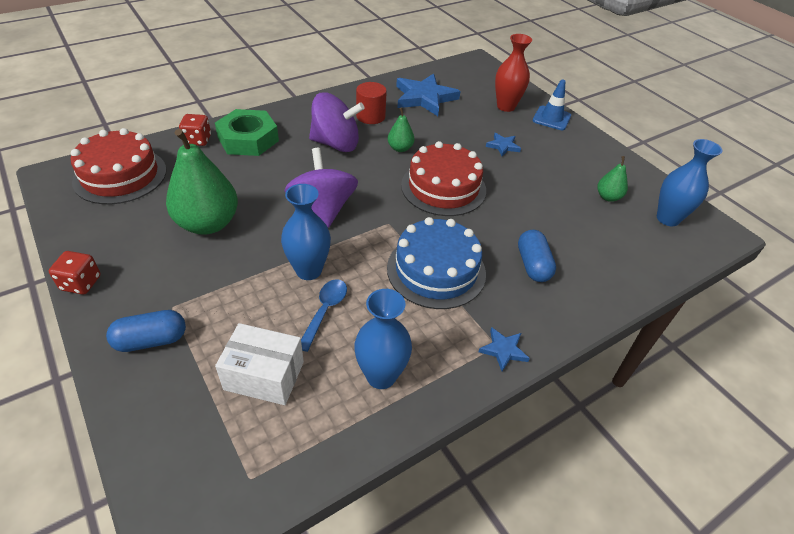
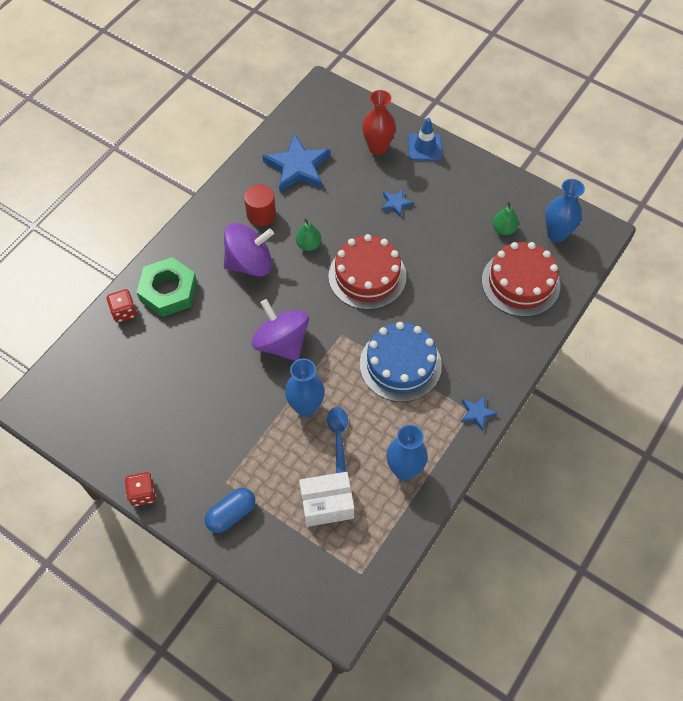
camera: 20 degrees left, 15 degrees up
(120, 175) = (87, 381): red cake -> red cake (520, 283)
(208, 223) = (199, 397): green pear -> none
(533, 265) = (469, 328): blue capsule -> none

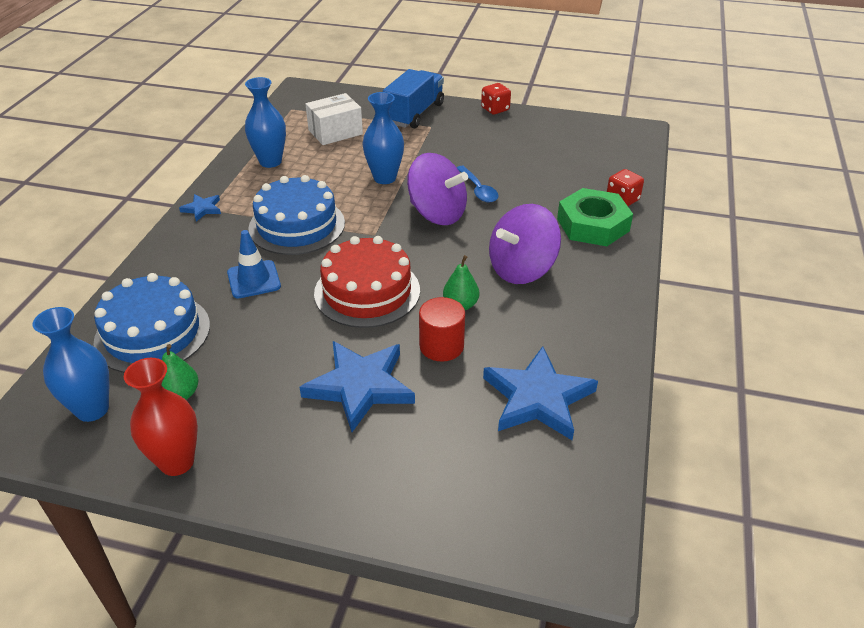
camera: 160 degrees right, 20 degrees down
(231, 514) = (414, 114): blue capsule -> blue truck
(261, 214) = (546, 322): red cylinder -> red cylinder (441, 346)
(338, 436) = (343, 167): blue spoon -> blue spoon (478, 190)
(377, 148) = (424, 467): red vase -> red vase (177, 462)
(396, 203) = (360, 386): blue star -> blue star, size x2.11
(424, 147) = (341, 493): blue traffic cone -> blue traffic cone (254, 279)
(520, 283) = (153, 333): red cake -> blue cake

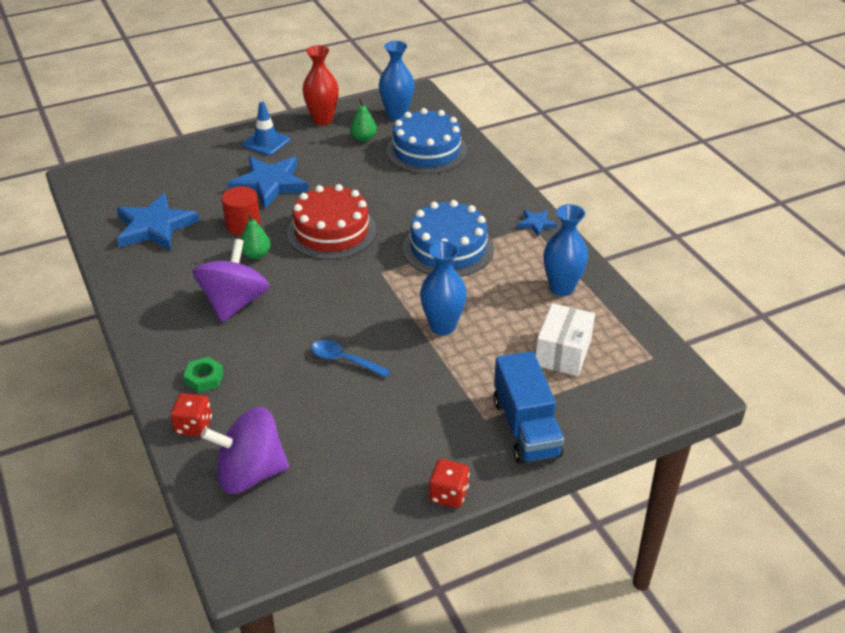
camera: 140 degrees right, 0 degrees up
(254, 279) = (417, 201): blue traffic cone -> blue traffic cone (266, 142)
(437, 214) = (353, 316): purple spinning top -> purple spinning top (250, 473)
(593, 225) = (204, 378): green nut -> green nut, size x0.50

